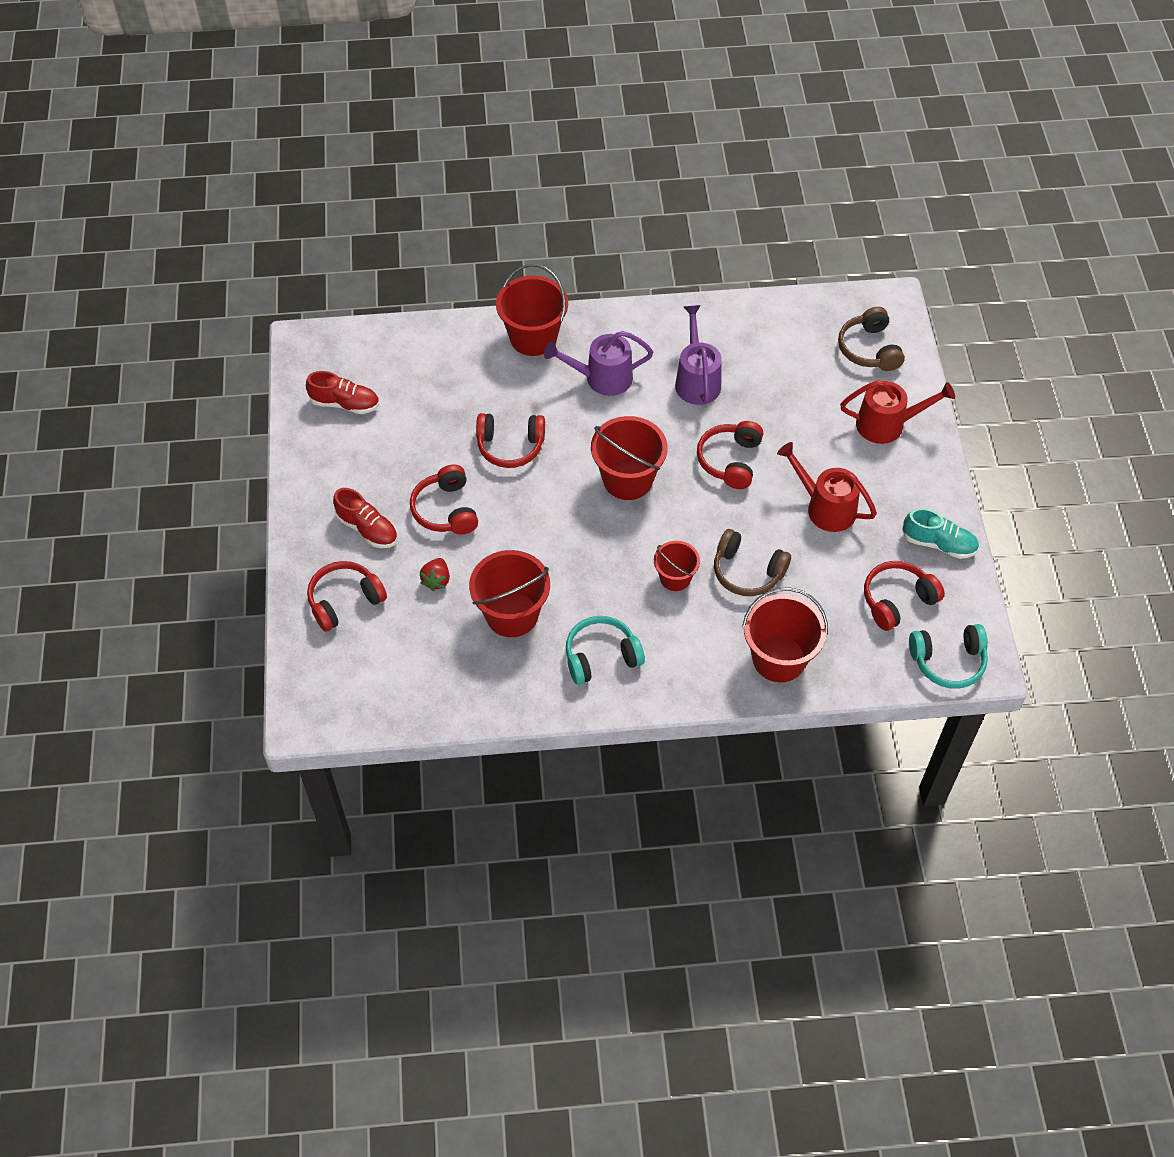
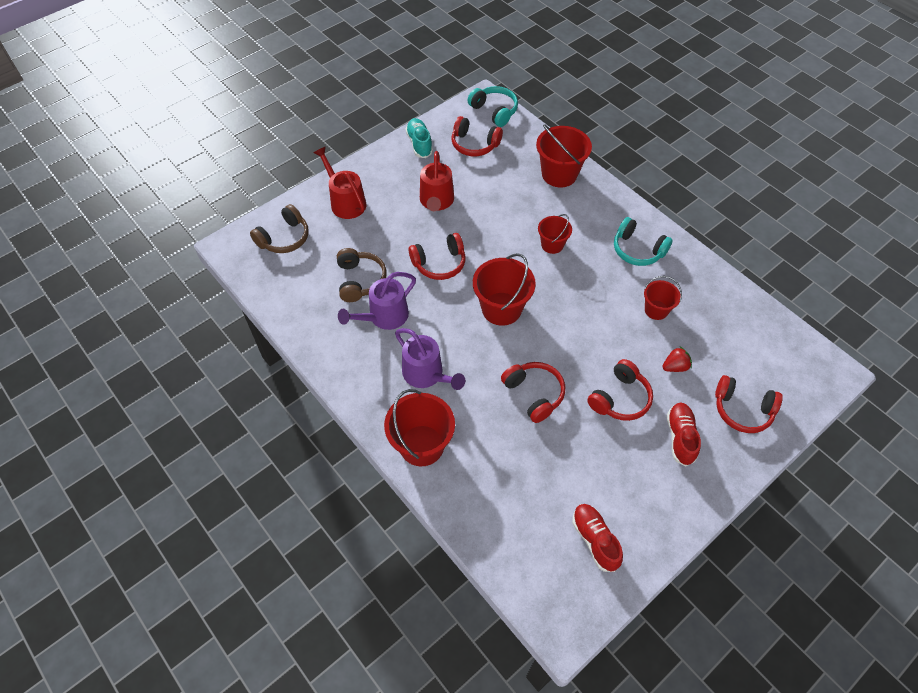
camera: 125 degrees left, 0 degrees up
(512, 614) = (656, 310): red bucket -> red bucket, size x0.59
(747, 572) = (516, 214): brown headphones -> brown headphones (360, 280)

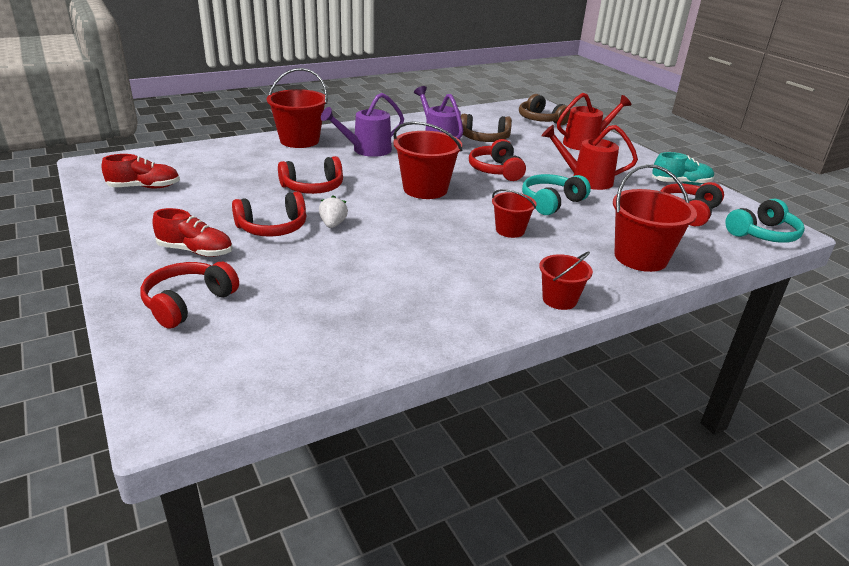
camera: 100 degrees right, 25 degrees down
(595, 358) = (333, 224): none -> white strawberry
(620, 398) = (272, 228): red headphones -> red headphones turned 75 degrees counterclockwise
(637, 250) = (487, 287): turquoise headphones -> turquoise headphones (551, 202)
(656, 310) = (379, 278): red bucket -> red bucket (559, 299)
(675, 366) = (287, 270): red strawberry -> none

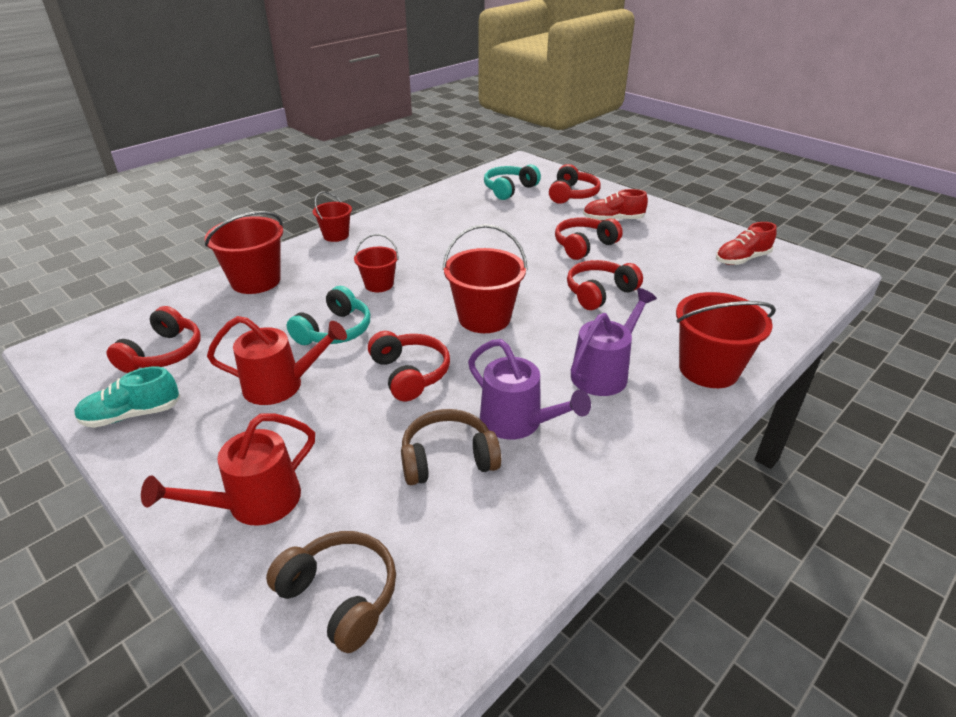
camera: 165 degrees right, 5 degrees up
(333, 224) = (540, 258): white strawberry -> none
(763, 234) = (93, 337): turquoise headphones -> turquoise headphones (509, 189)

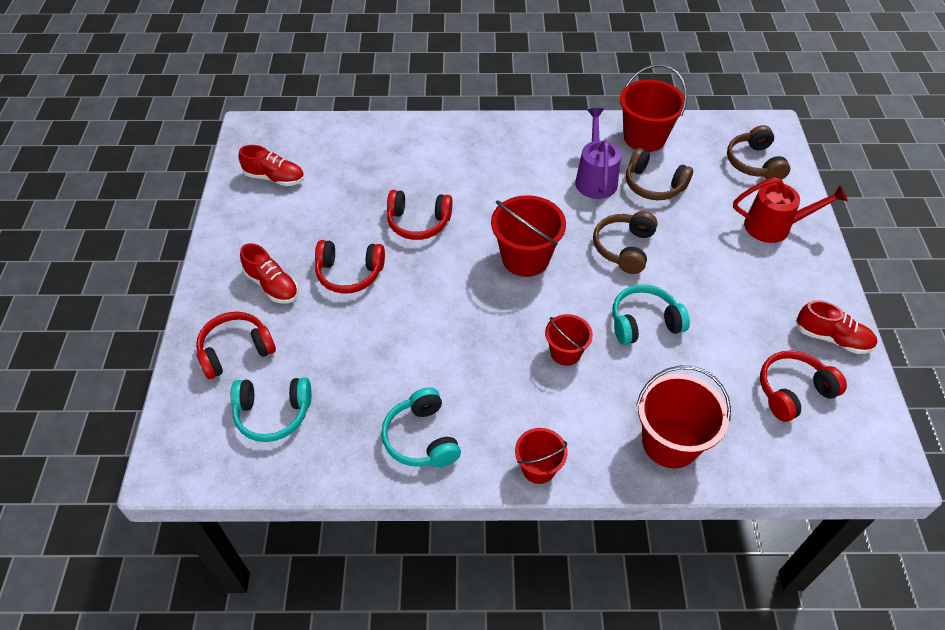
camera: 135 degrees left, 15 degrees up
(132, 415) = (832, 338): turquoise shoe -> red shoe
(282, 385) = (716, 296): red watering can -> none
(410, 374) = (624, 248): red headphones -> brown headphones
(419, 216) = (421, 438): none -> turquoise headphones
(604, 372) = (508, 172): purple watering can -> none
(708, 369) = (451, 136): red bucket -> red bucket (644, 137)

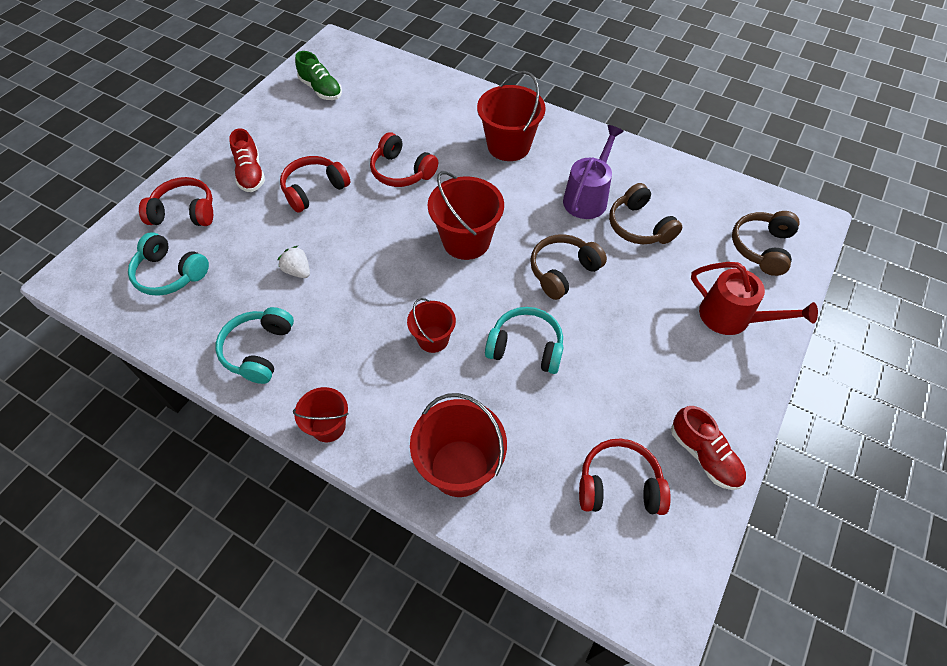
camera: 30 degrees right, 5 degrees up
(275, 178) = (321, 89): red shoe -> green shoe
(349, 273) = (314, 190): red headphones -> red headphones turned 105 degrees clockwise
(397, 352) = (298, 271): none -> white strawberry
(644, 137) = (666, 179): red bucket -> red bucket (508, 146)

